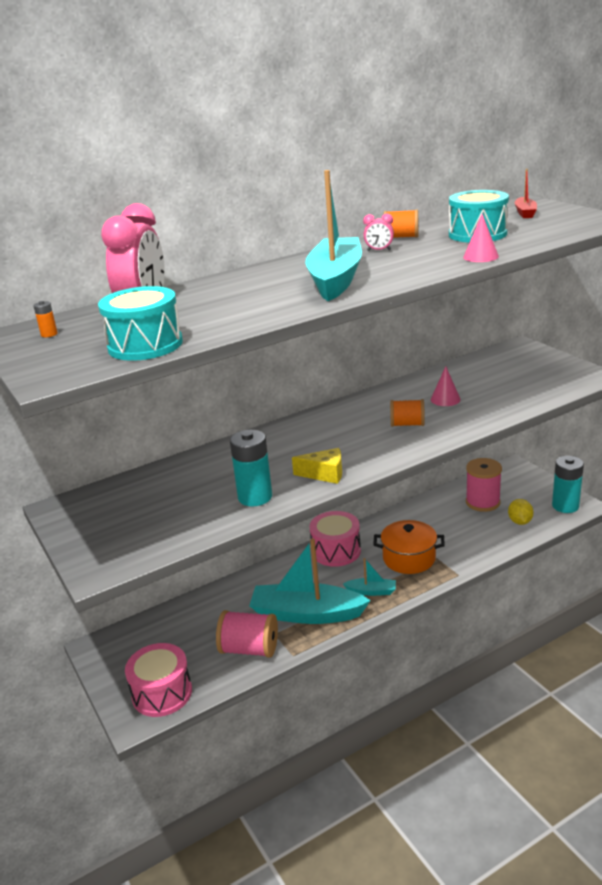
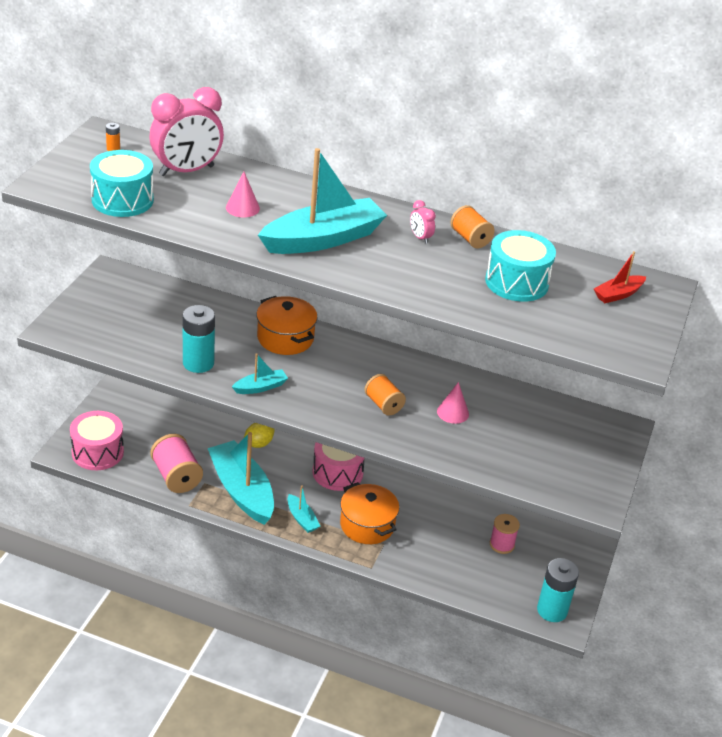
camera: 45 degrees right, 10 degrees up
(273, 443) = (285, 338): none -> orange pot
(325, 474) = (260, 387): yellow cheese -> turquoise boat
(480, 256) = (447, 302): pink cone -> pink cone (242, 208)
(482, 502) = (502, 544): pink spool -> pink spool, size x0.65
(520, 522) = (492, 584): yellow lemon -> yellow lemon (258, 444)

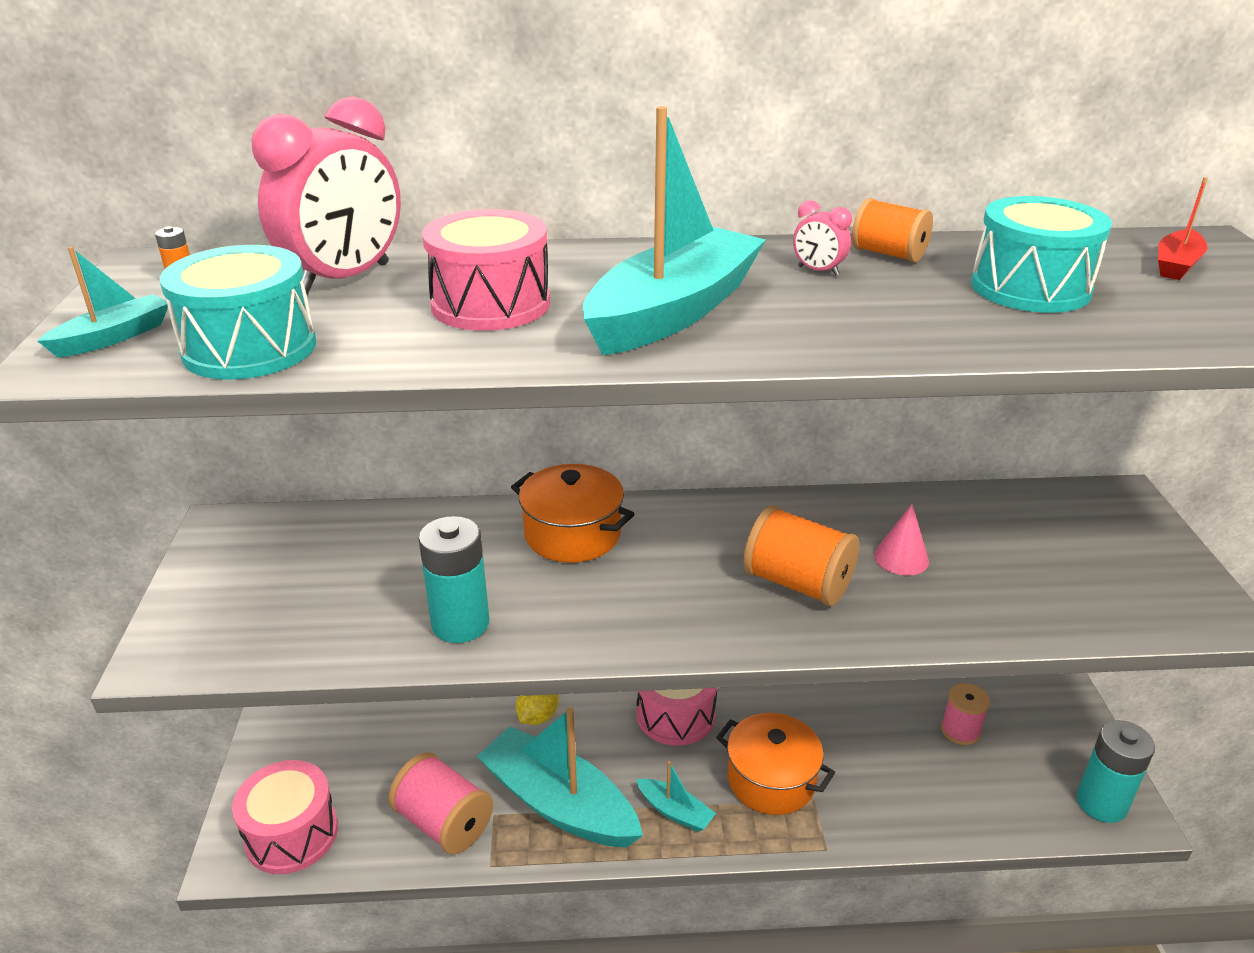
camera: 20 degrees left, 5 degrees down
(242, 208) = (490, 304): pink cone -> pink drum
(260, 387) = (591, 626): turquoise boat -> turquoise boat (114, 337)
(383, 404) = (797, 583): orange spool -> orange spool, size x1.55

